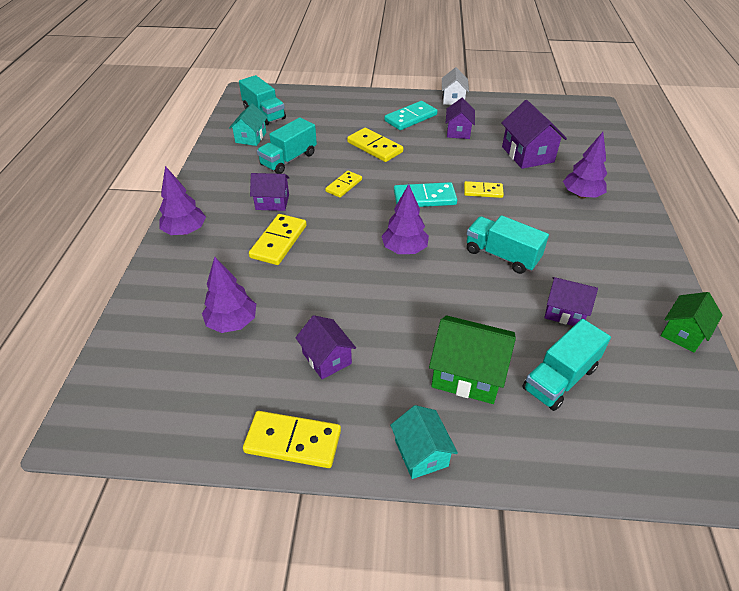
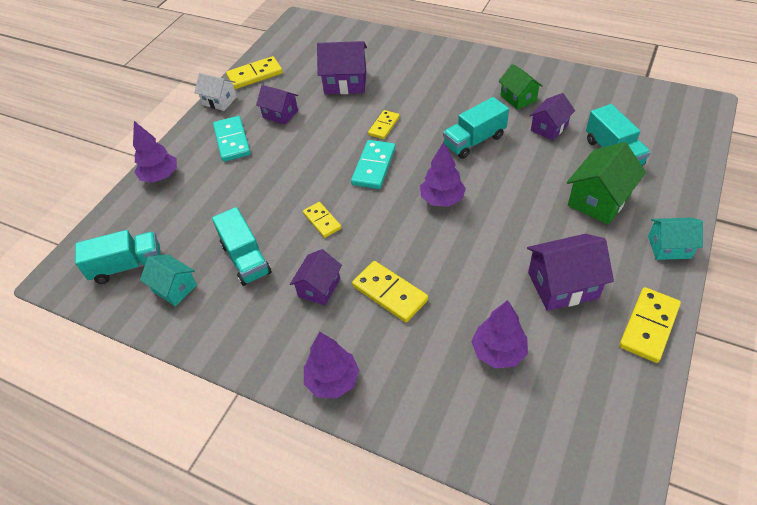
camera: 65 degrees left, 5 degrees up
(327, 358) = (563, 285): purple house -> purple house, size x1.54
(375, 147) = (268, 181): yellow domino -> yellow domino (255, 75)
(581, 195) = (419, 72): purple tree -> purple tree (160, 176)
(683, 333) = (585, 80): green house -> green house (518, 98)

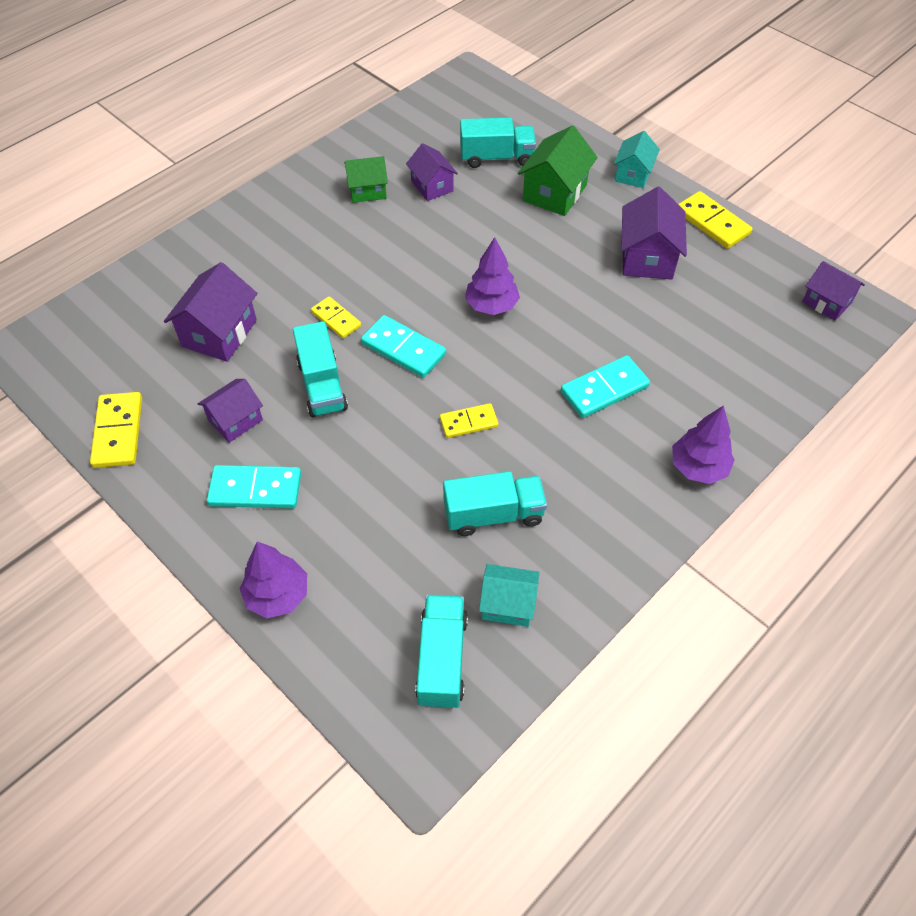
camera: 75 degrees left, 5 degrees up
(174, 288) = (508, 604): turquoise house -> turquoise house turned 45 degrees clockwise
(219, 101) = (149, 489): white house -> none
(319, 287) = (571, 450): purple house -> purple house (826, 302)
(389, 293) = (604, 389): yellow domino -> turquoise domino
(474, 141) = (415, 249): turquoise truck -> turquoise truck (322, 385)
(498, 352) = (706, 329): purple tree -> none
(599, 200) = (554, 193): green house -> green house turned 60 degrees clockwise

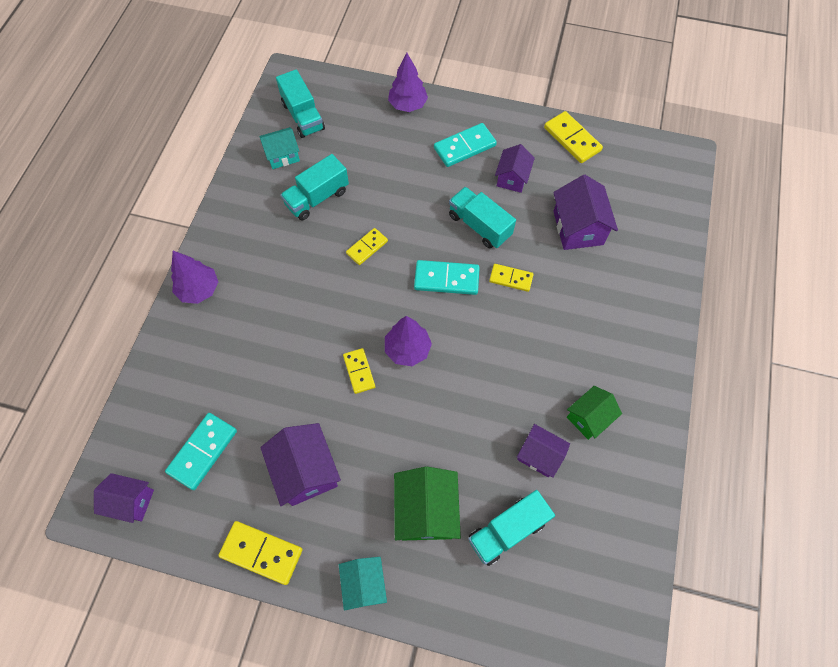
camera: 150 degrees right, 10 degrees up
(553, 309) = (359, 371): none -> yellow domino
(604, 389) = (287, 318): turquoise domino -> turquoise domino (202, 451)

